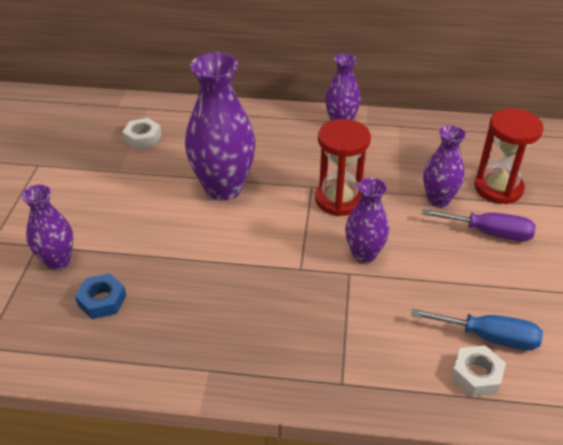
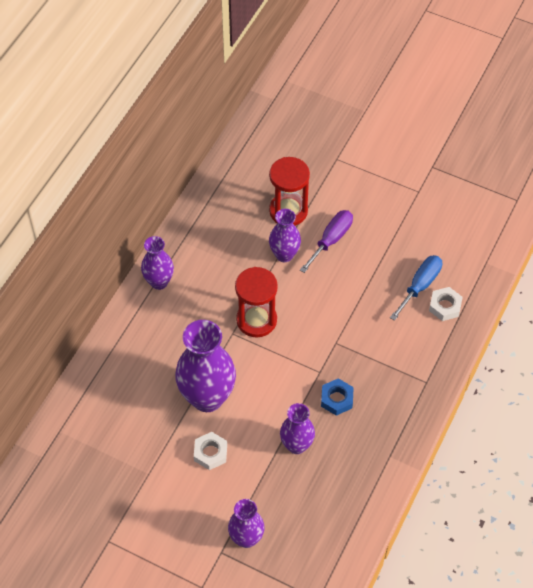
camera: 70 degrees left, 15 degrees up
(102, 300) = (301, 512): blue nut -> blue nut (337, 399)
(142, 138) = (107, 445): white nut -> white nut (210, 453)
(364, 254) = (321, 326): purple vase -> purple vase (296, 445)

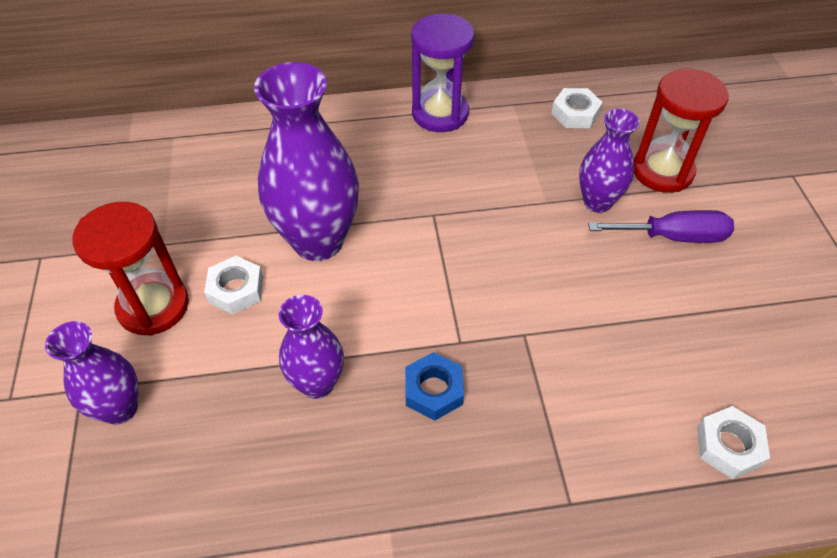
camera: 55 degrees right, 5 degrees down
(159, 282) = (440, 113): purple vase -> purple hourglass
(215, 217) = (575, 113): none -> white nut
(256, 320) = (475, 227): red hourglass -> red hourglass (153, 306)
(420, 285) = (725, 387): blue screwdriver -> none

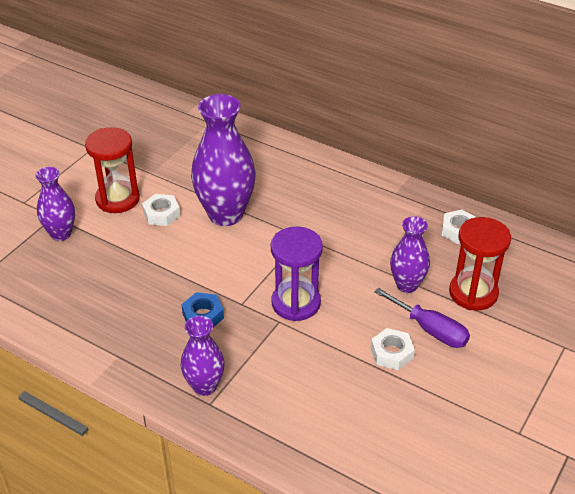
camera: 40 degrees right, 10 degrees down
(317, 383) = (153, 277): purple vase -> purple vase (204, 386)
(440, 113) = (371, 186): purple hourglass -> purple hourglass (296, 303)
(728, 446) = (322, 439): white nut -> white nut (391, 353)

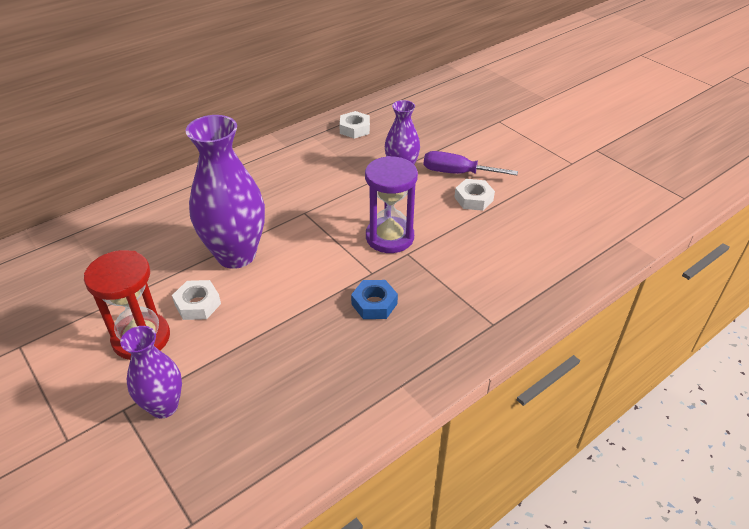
camera: 70 degrees left, 0 degrees up
(204, 386) = (469, 323): purple vase -> none
(430, 330) = (457, 173): purple screwdriver -> purple screwdriver turned 135 degrees counterclockwise
(473, 293) = (427, 142): red hourglass -> none

